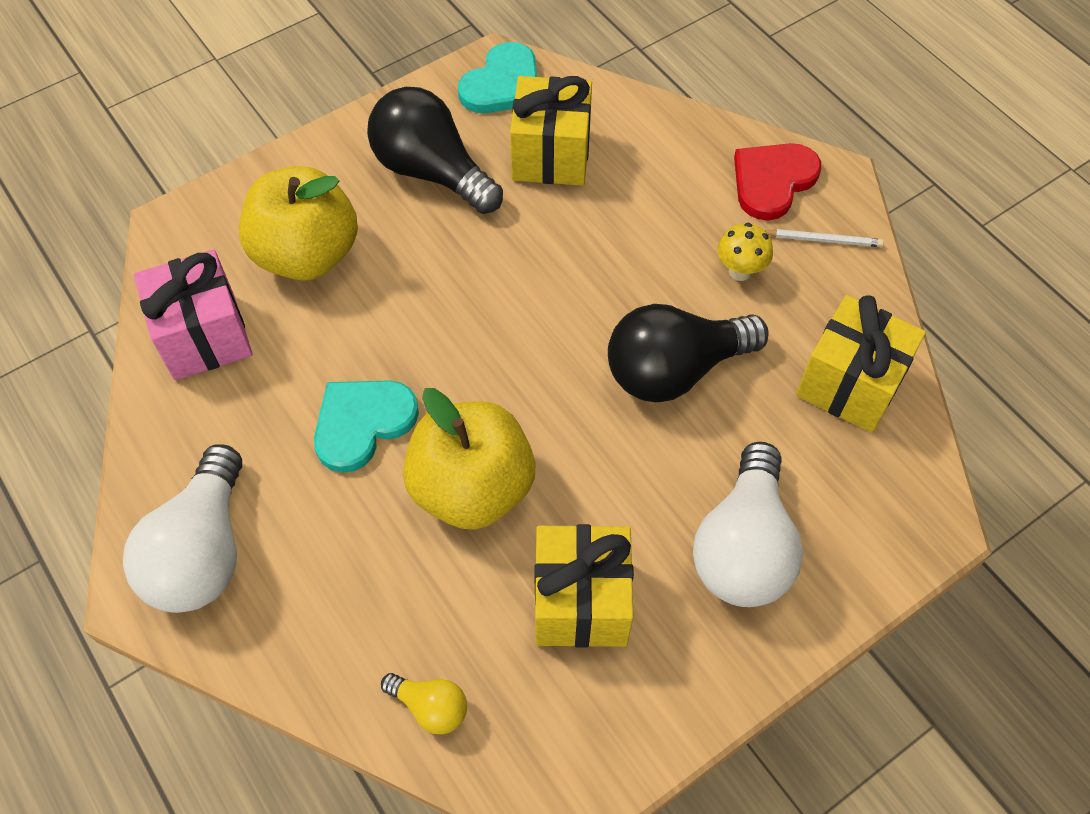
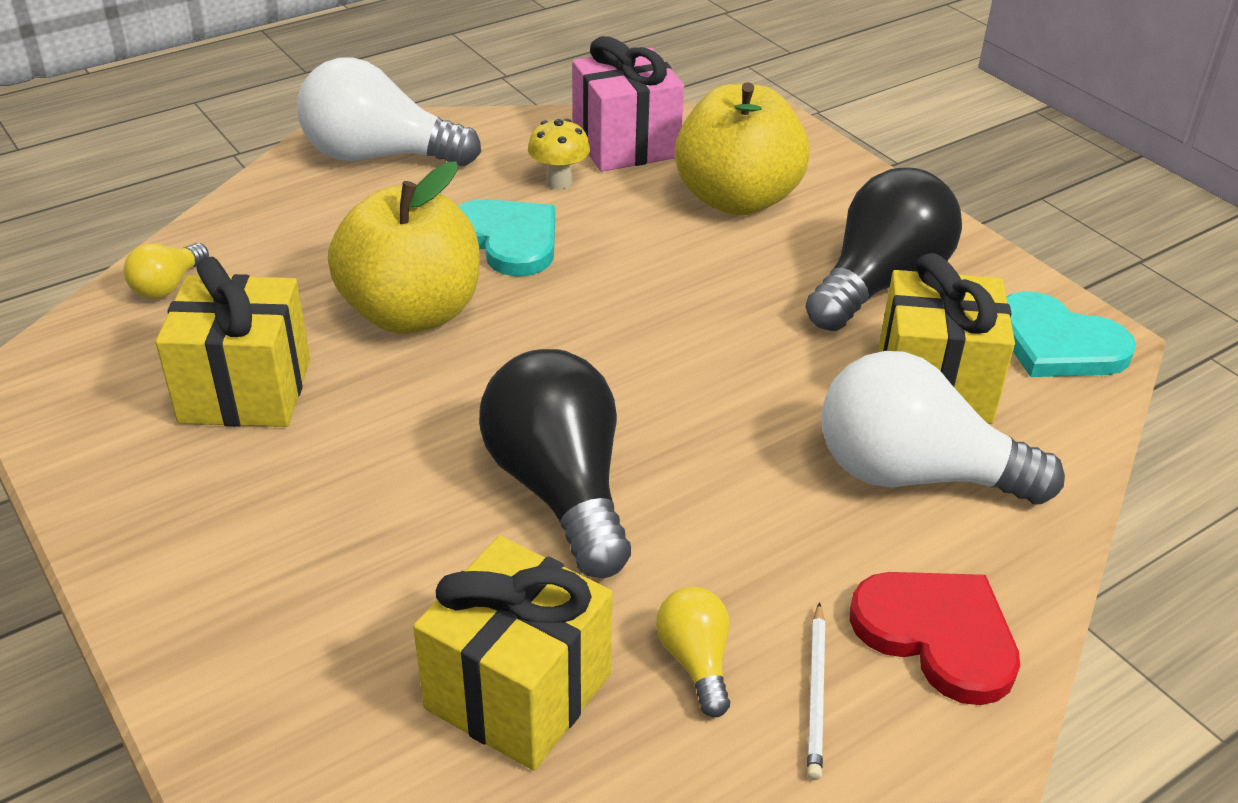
camera: 90 degrees right, 20 degrees down
(740, 271) = (739, 574): yellow mushroom -> yellow mushroom (559, 182)
(743, 547) = (273, 537): white light bulb -> white light bulb (914, 474)
(811, 295) = (696, 661): none -> yellow light bulb

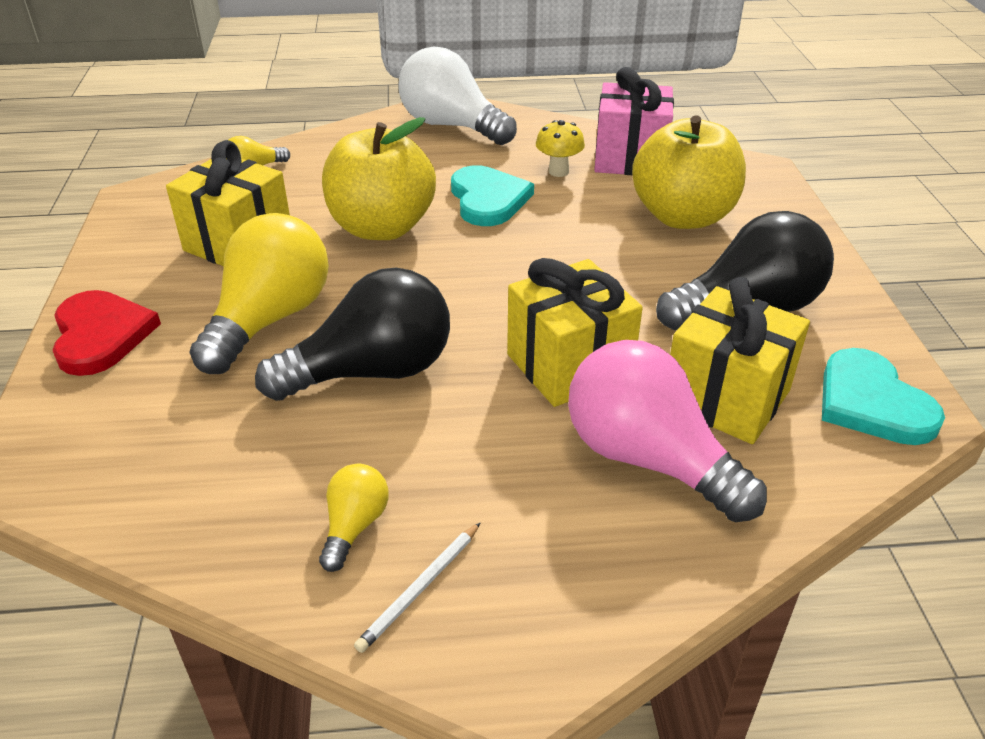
camera: 30 degrees right, 0 degrees up
(380, 472) = (269, 319): none -> yellow light bulb
(518, 691) = (220, 493): yellow gift -> yellow gift (569, 365)
(560, 489) = (372, 372): black light bulb -> black light bulb turned 60 degrees clockwise
(914, 474) = (648, 459): white light bulb -> pink light bulb
(937, 635) = (556, 588): red heart -> red heart (101, 335)

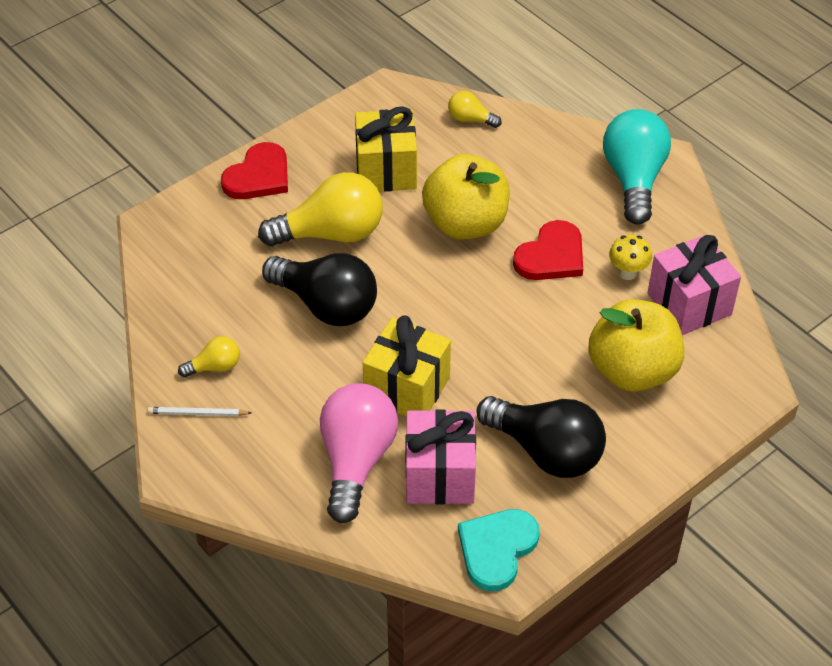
camera: 55 degrees right, 10 degrees up
(451, 126) = (633, 179): white light bulb -> turquoise light bulb
(488, 199) = (551, 256): turquoise heart -> red heart
(726, 398) = (440, 475): yellow gift -> pink gift

